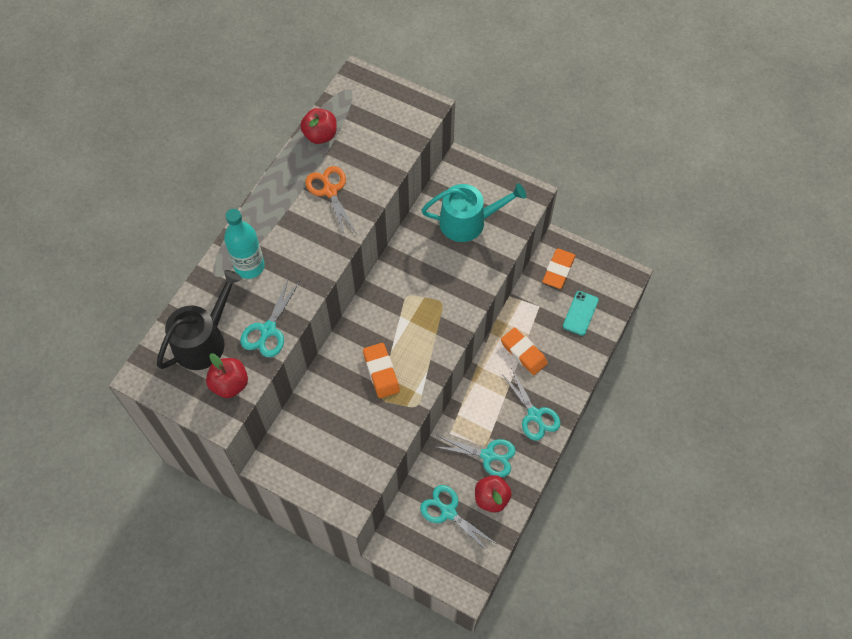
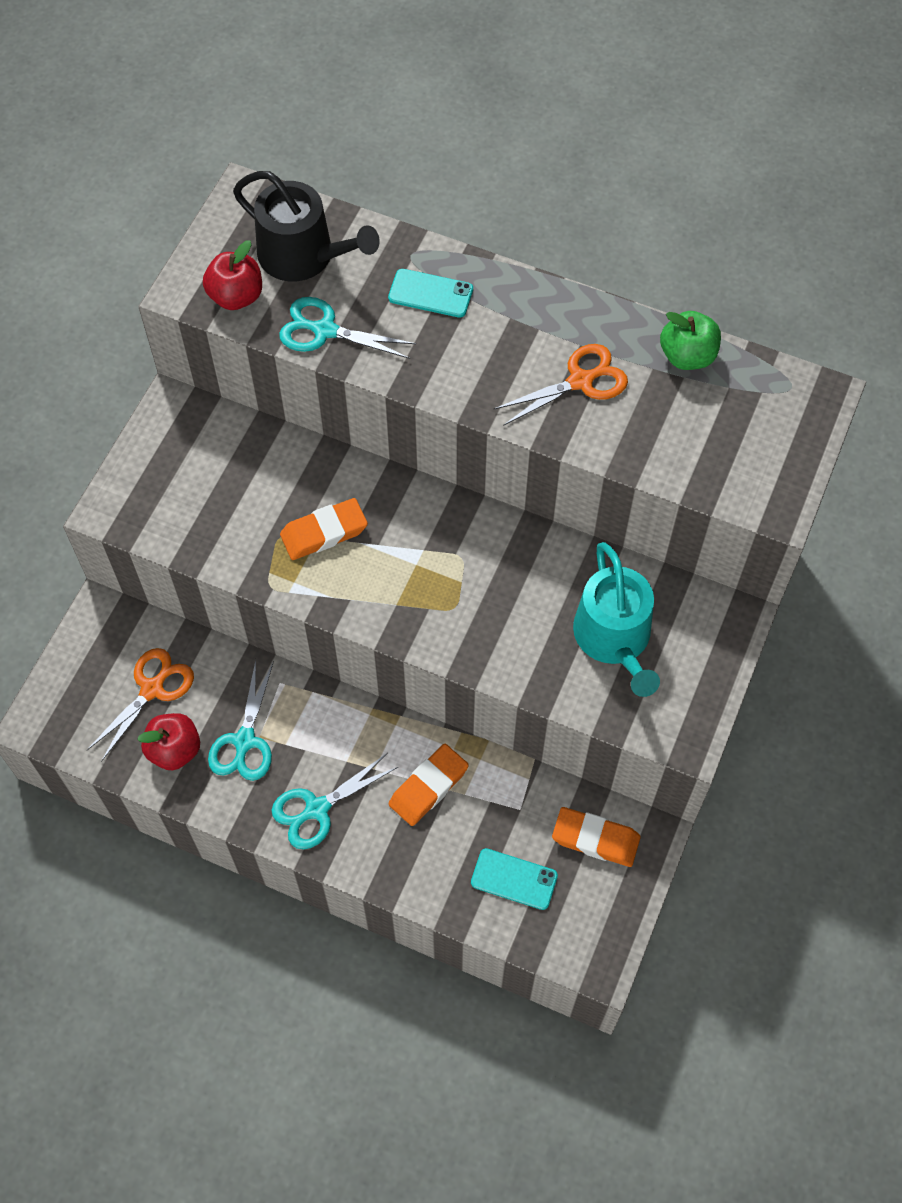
camera: 85 degrees right, 0 degrees up
(249, 266) = (430, 293): turquoise bottle -> turquoise phone
(320, 135) = (687, 356): red apple -> green apple
(448, 512) = (152, 689): turquoise scissors -> orange scissors

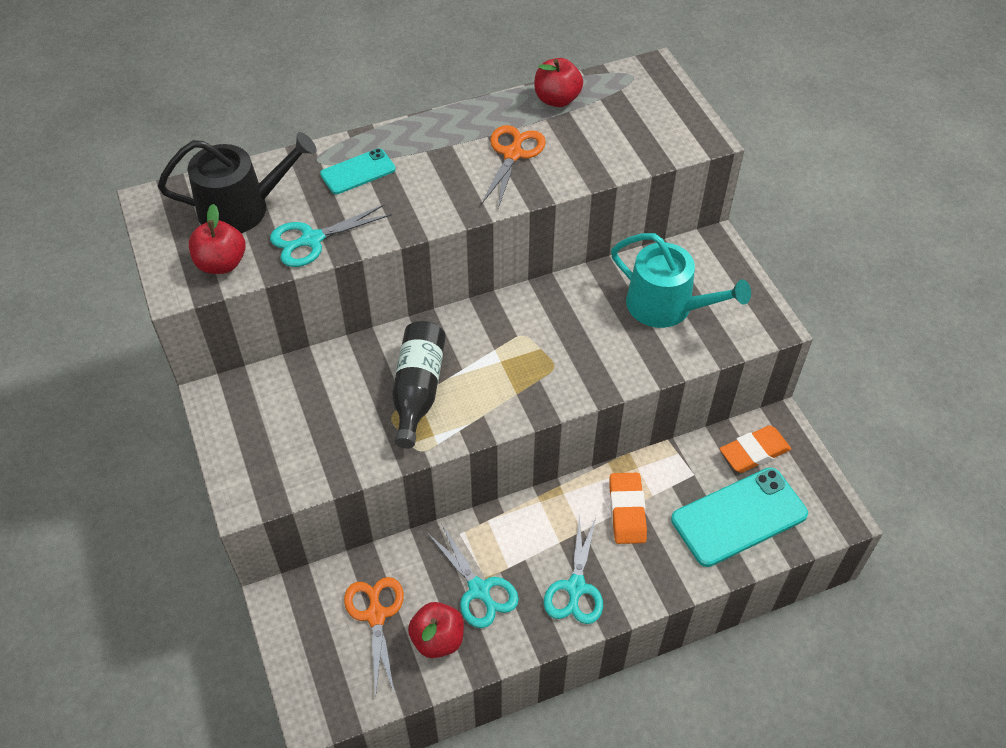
camera: 45 degrees left, 10 degrees down
(324, 532) = (418, 390): orange eraser -> black bottle
(514, 879) = (739, 516): turquoise phone -> turquoise phone, size x1.83
(687, 356) = (557, 99): green apple -> red apple

